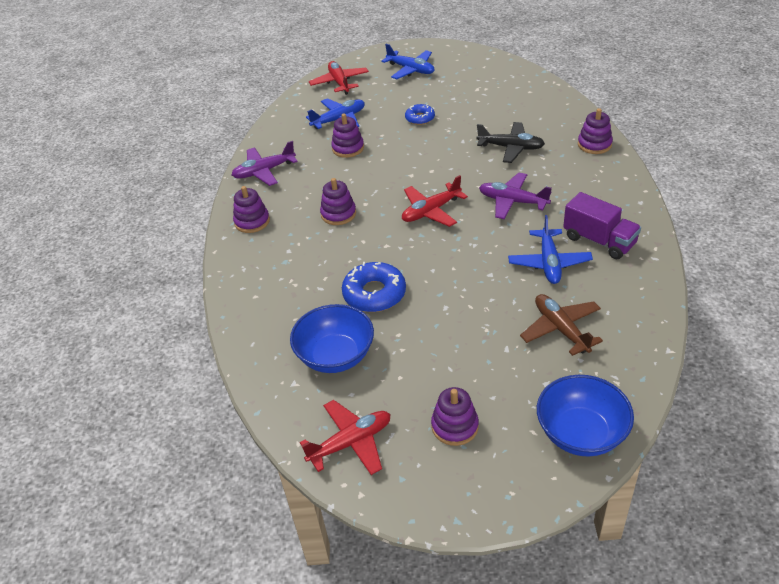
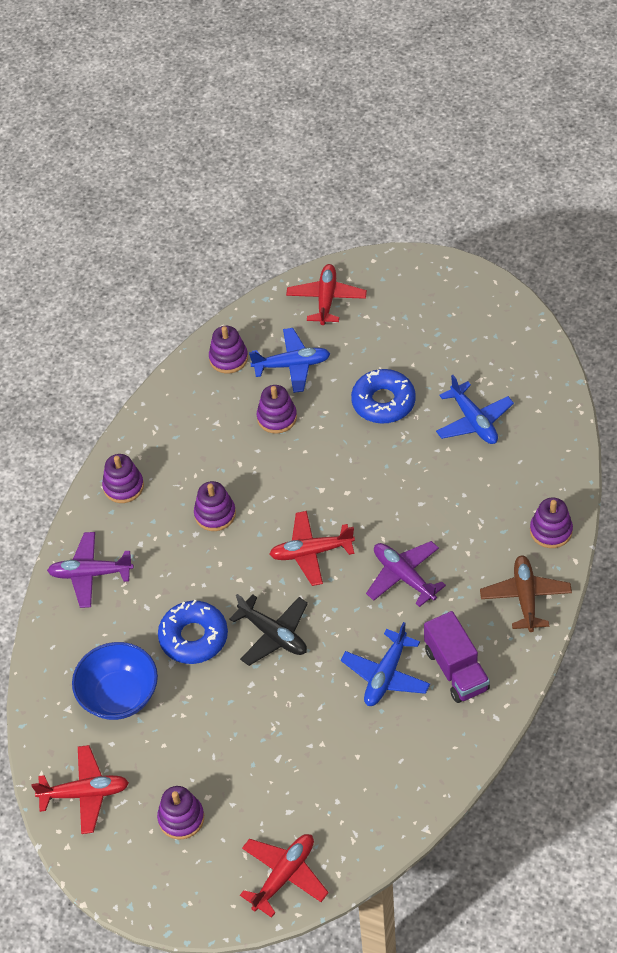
camera: 25 degrees right, 10 degrees up
(264, 171) = (170, 416): purple plane -> purple plane (90, 574)
(289, 129) = (228, 358): none -> purple stacking toy
(411, 70) = (422, 311): blue plane -> blue plane (474, 421)
(420, 118) = (383, 402): blue donut -> blue donut, size x1.67
(511, 148) = (454, 495): black plane -> black plane (273, 635)
(561, 329) = (342, 759): brown plane -> brown plane (525, 597)
(581, 433) = (284, 875): blue bowl -> red plane

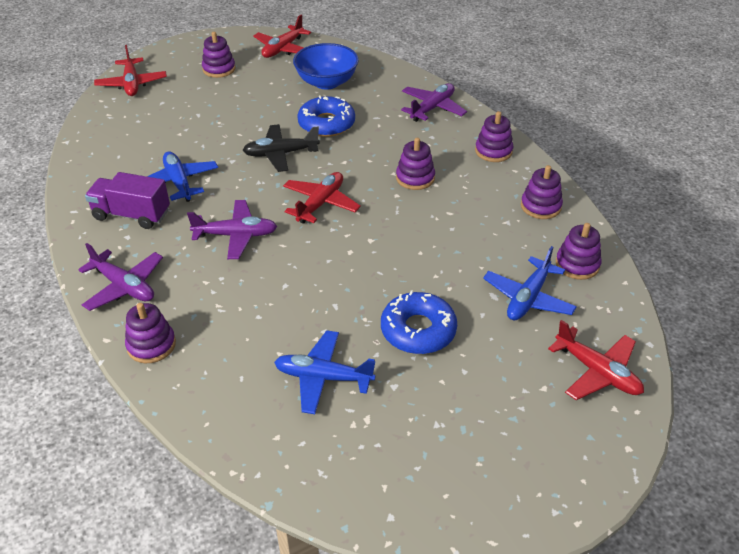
camera: 125 degrees right, 10 degrees down
(277, 418) = (475, 256): purple stacking toy -> purple stacking toy (540, 206)
(525, 597) = (124, 286): brown plane -> purple plane

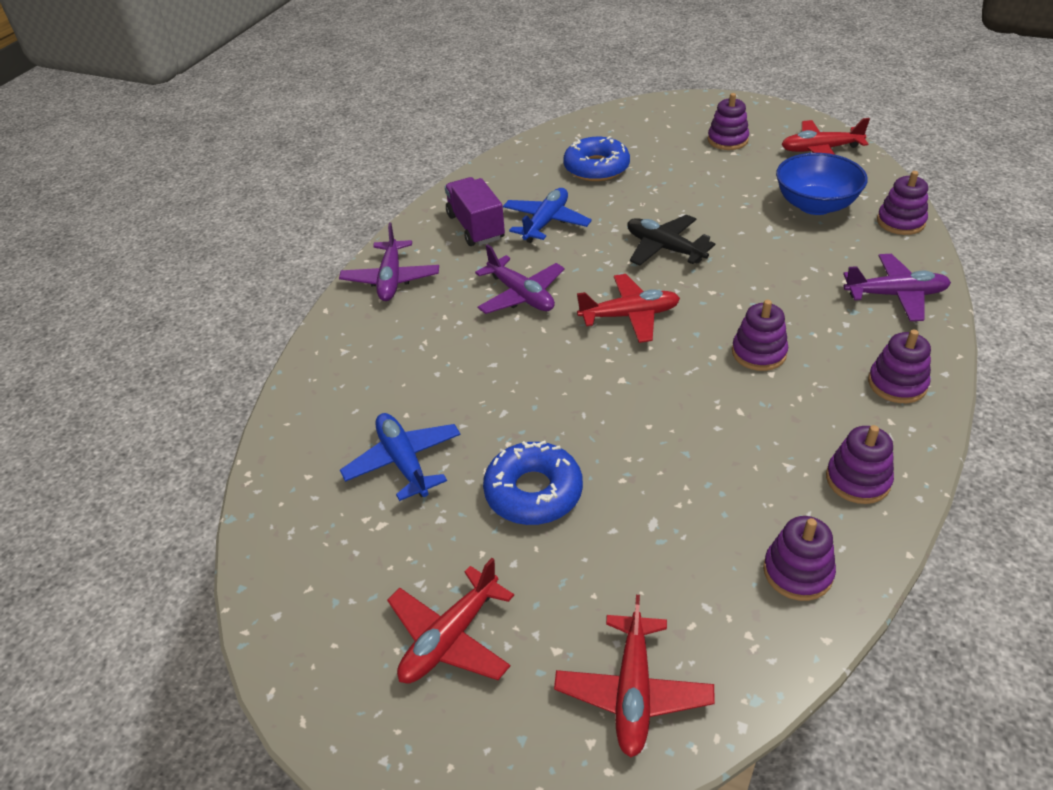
camera: 55 degrees right, 0 degrees up
(132, 84) = (634, 117): red plane -> red plane (450, 638)
(151, 345) = (342, 336): purple stacking toy -> purple stacking toy (900, 222)
(326, 124) = (751, 245): blue donut -> blue donut (596, 168)
(528, 298) = (684, 556): blue plane -> none

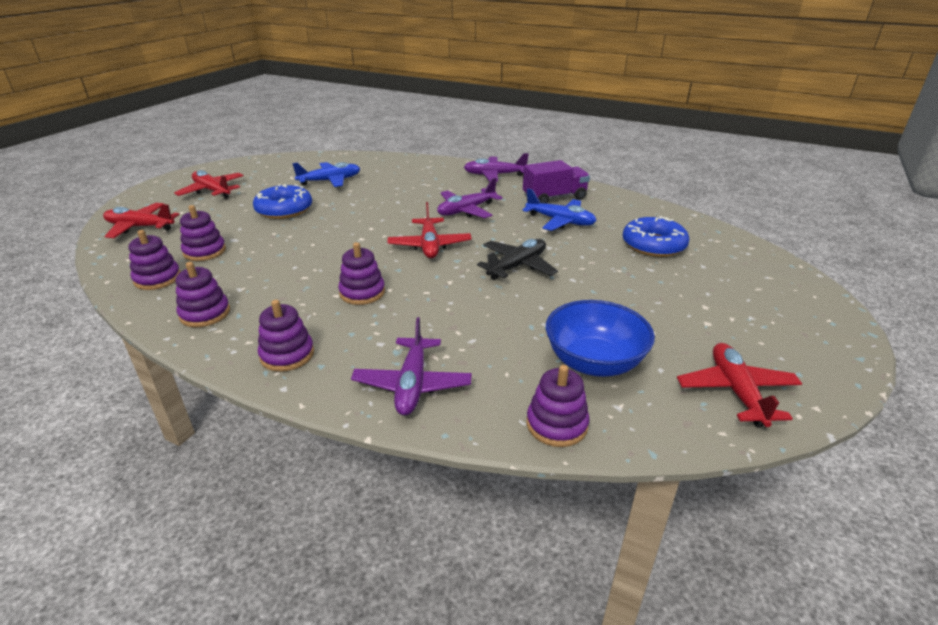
camera: 90 degrees right, 10 degrees down
(727, 140) = (737, 322): purple stacking toy -> purple stacking toy (204, 251)

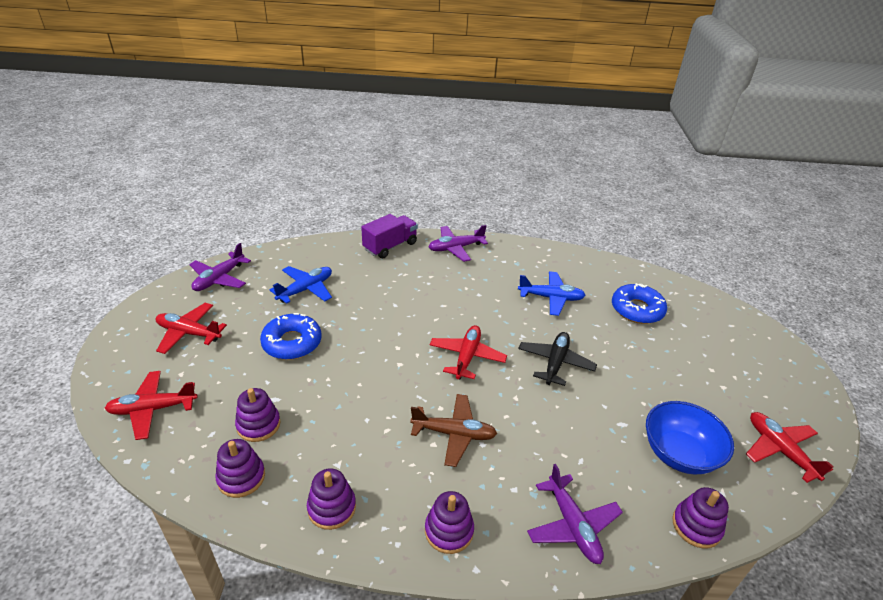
camera: 25 degrees left, 5 degrees up
(362, 292) = (454, 434): purple stacking toy -> brown plane
(429, 245) = (467, 357): red plane -> red plane turned 135 degrees counterclockwise
(466, 210) = (465, 302): purple plane -> purple plane (219, 279)
(554, 198) = (526, 268): purple truck -> purple truck (390, 246)

